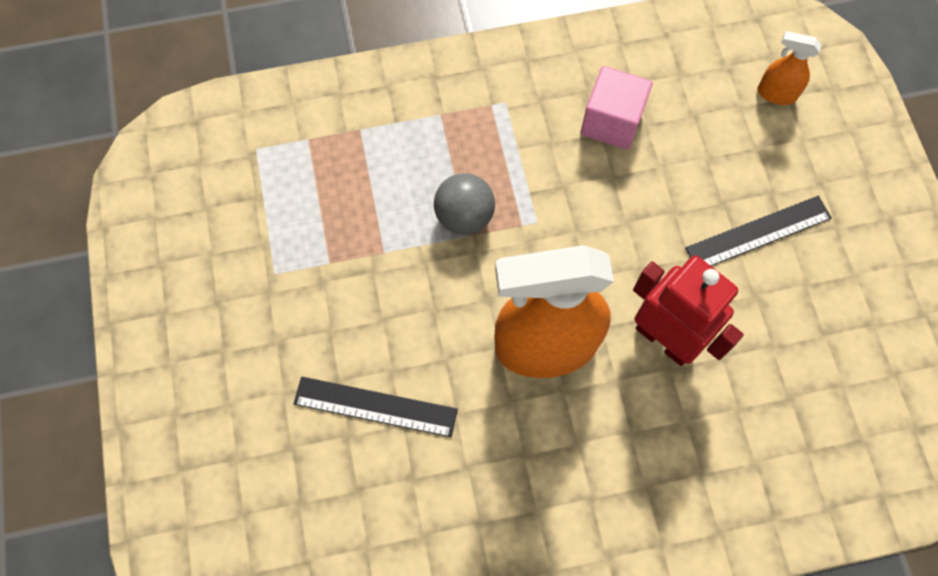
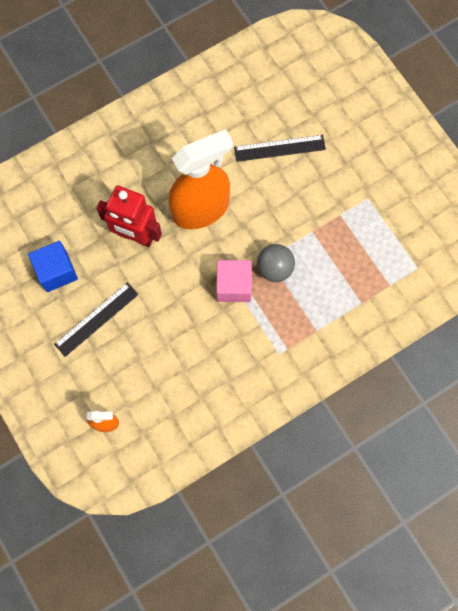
camera: 160 degrees right, 5 degrees up
(611, 122) = (207, 364): pink cube -> pink cube (234, 286)
(807, 325) = (56, 271): none -> blue cube

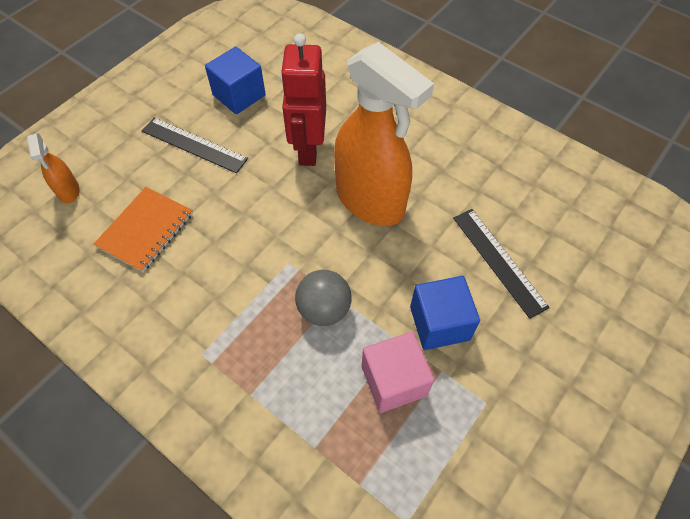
camera: 70 degrees right, 15 degrees down
(166, 371) = (146, 230): none -> orange notebook
(234, 286) = (282, 268): pink cube -> pink cube (394, 381)
(309, 203) = (439, 323): none -> blue cube

